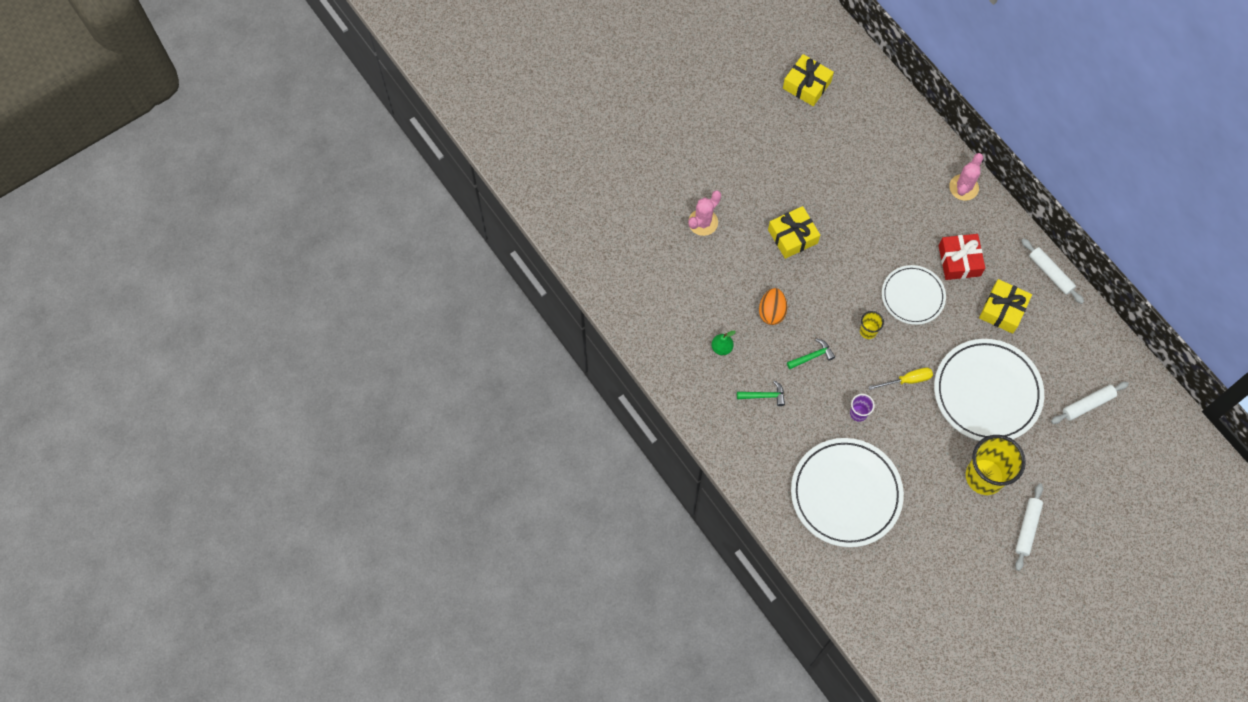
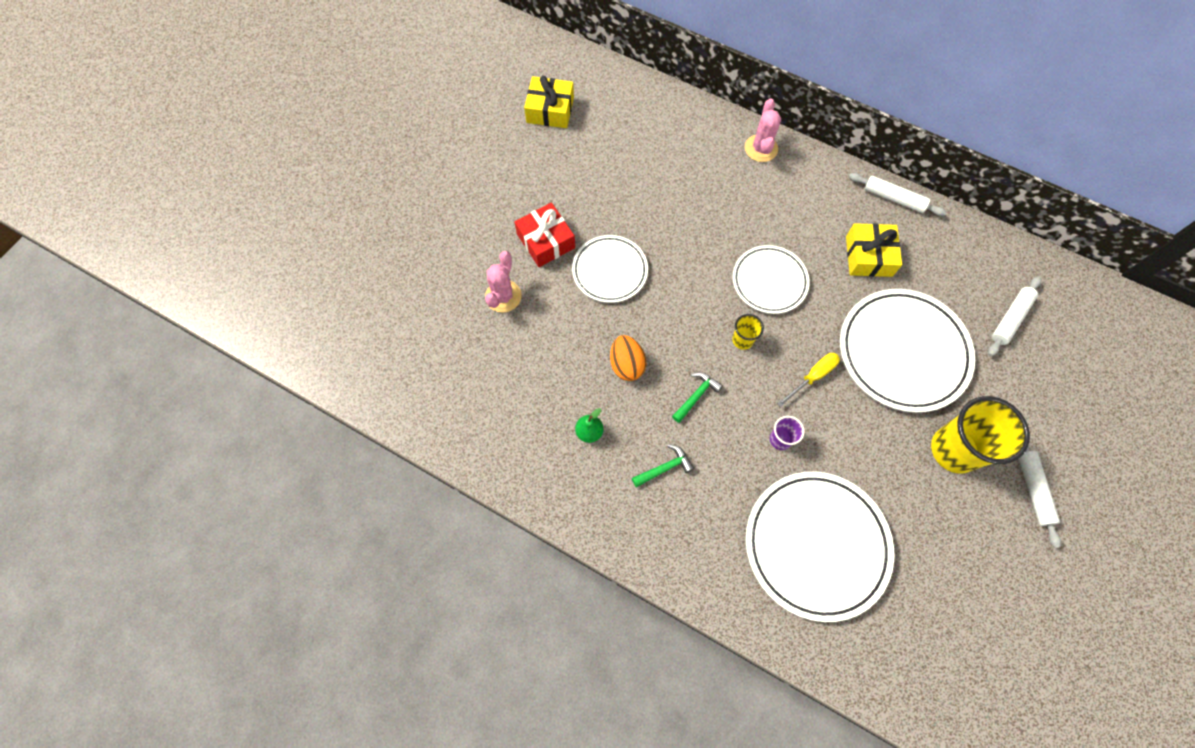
camera: 25 degrees left, 0 degrees up
(792, 236) = (610, 271): yellow gift -> white plate
(959, 261) = (797, 224): red gift -> red gift (546, 241)

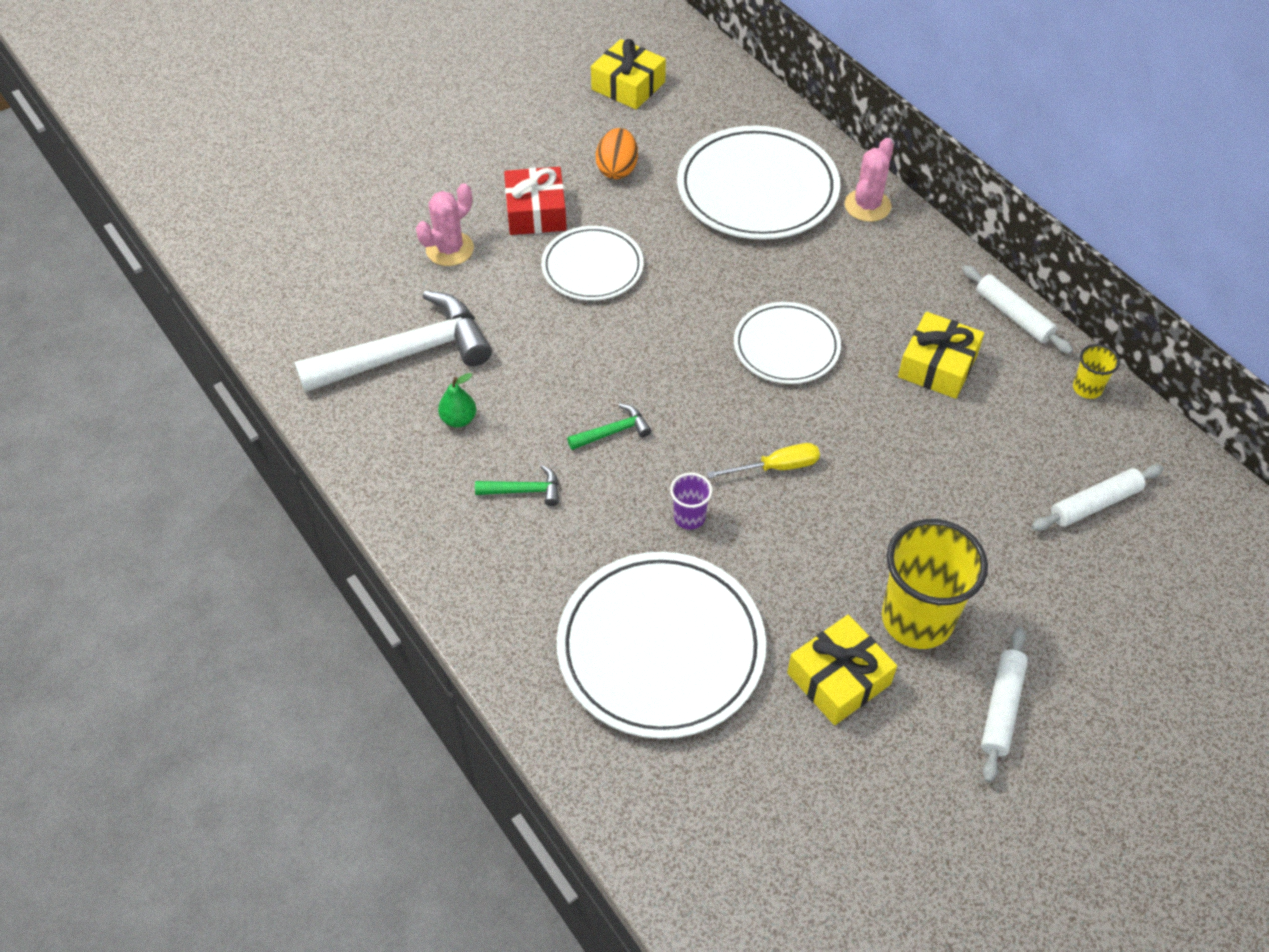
camera: 25 degrees right, 15 degrees down
(523, 394) = (407, 353): none -> white hammer
(626, 364) = (549, 368): orange egg -> orange egg (617, 169)
(742, 340) = (710, 395): yellow cup -> yellow cup (1087, 388)
(903, 352) = (916, 485): white plate -> white plate (757, 189)
(932, 515) = (838, 678): none -> yellow gift

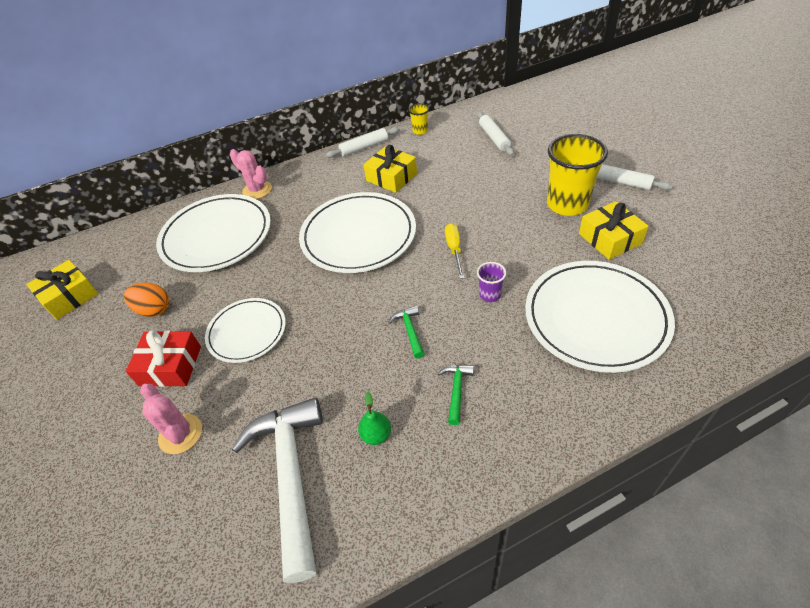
camera: 75 degrees left, 5 degrees down
(786, 347) = (358, 236): white plate -> white plate, size x1.66

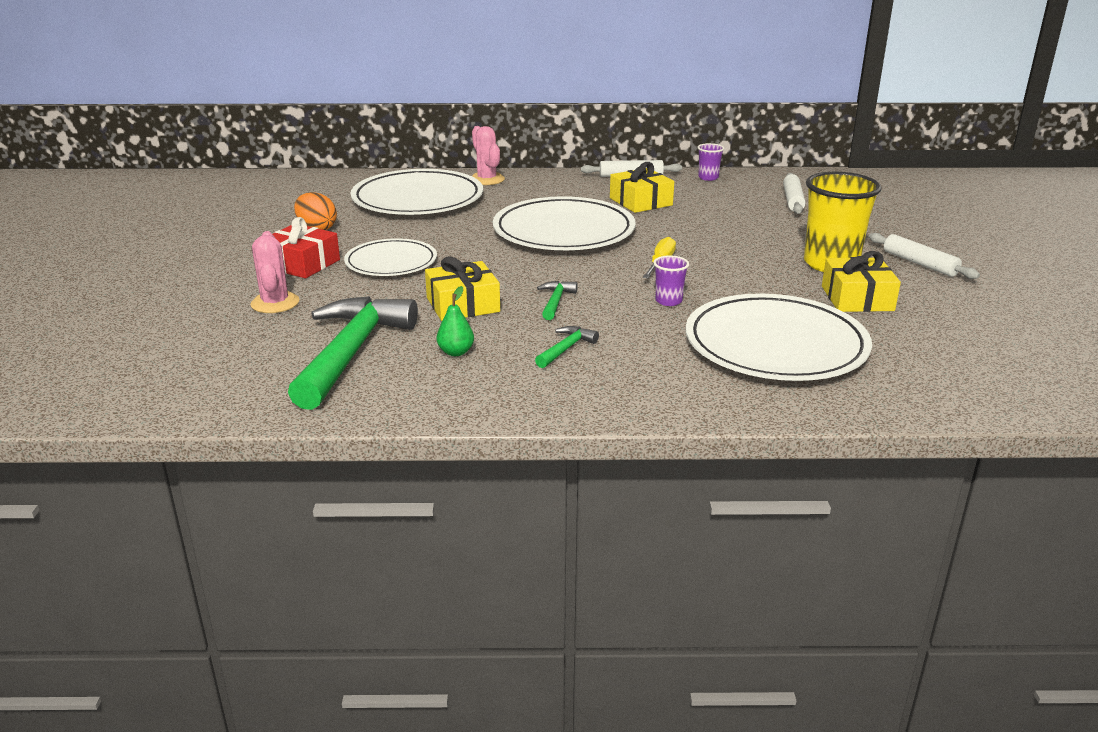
camera: 20 degrees right, 20 degrees down
(69, 296) = (248, 203): yellow gift -> yellow gift (463, 305)
(291, 475) = (351, 352): white hammer -> green hammer
(420, 131) = (708, 177): yellow cup -> purple cup

